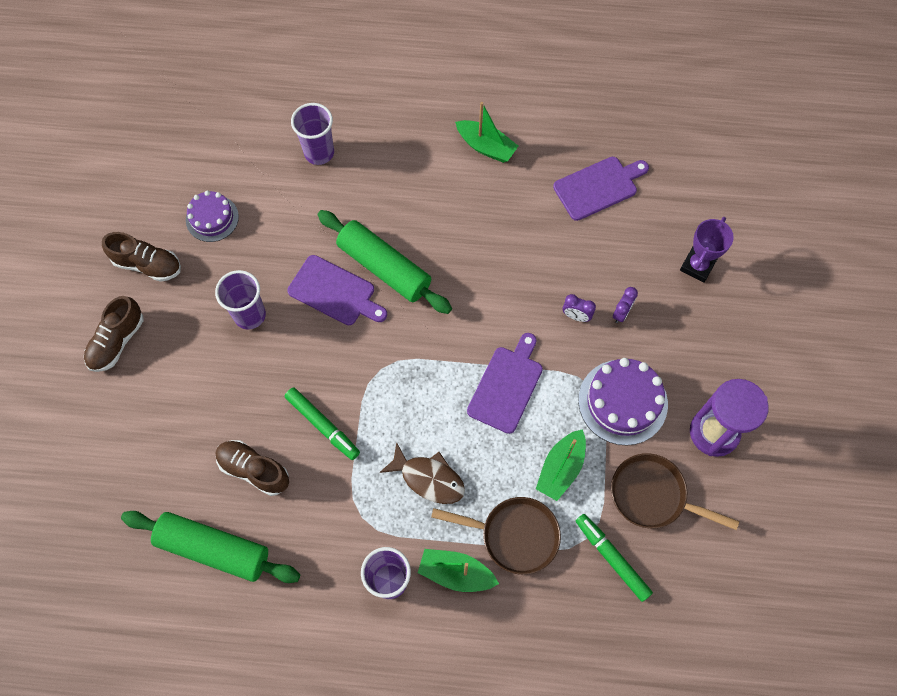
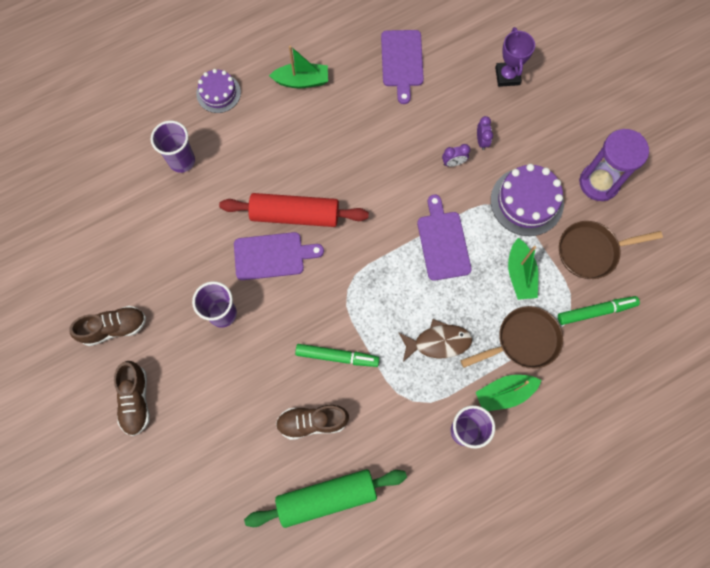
camera: 35 degrees left, 5 degrees up
(212, 218) = (137, 261): purple cake -> purple cake (218, 93)
(384, 268) = (295, 215): green rolling pin -> red rolling pin
(598, 187) = (402, 62): purple cutting board -> purple cutting board turned 150 degrees clockwise
(612, 558) = (596, 311): green marker -> green marker turned 150 degrees clockwise

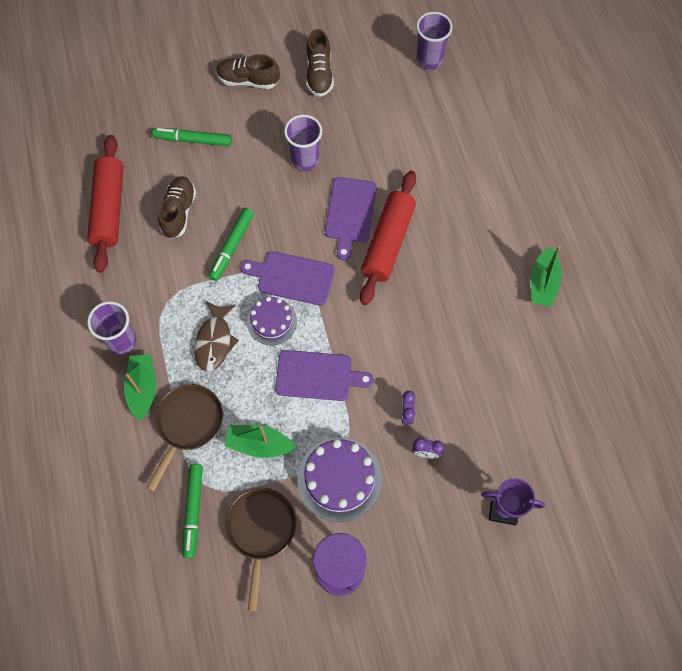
camera: 105 degrees right, 5 degrees down
(182, 161) = (473, 154): purple cup -> purple cup (429, 59)
(218, 93) = (544, 201): purple cake -> purple cake (271, 321)
(224, 436) = (193, 140): none -> green marker
(326, 498) = (109, 208): green rolling pin -> red rolling pin
(402, 62) = (547, 394): purple cutting board -> purple cutting board (292, 277)
(523, 341) = (188, 424): brown pan -> brown pan turned 150 degrees counterclockwise

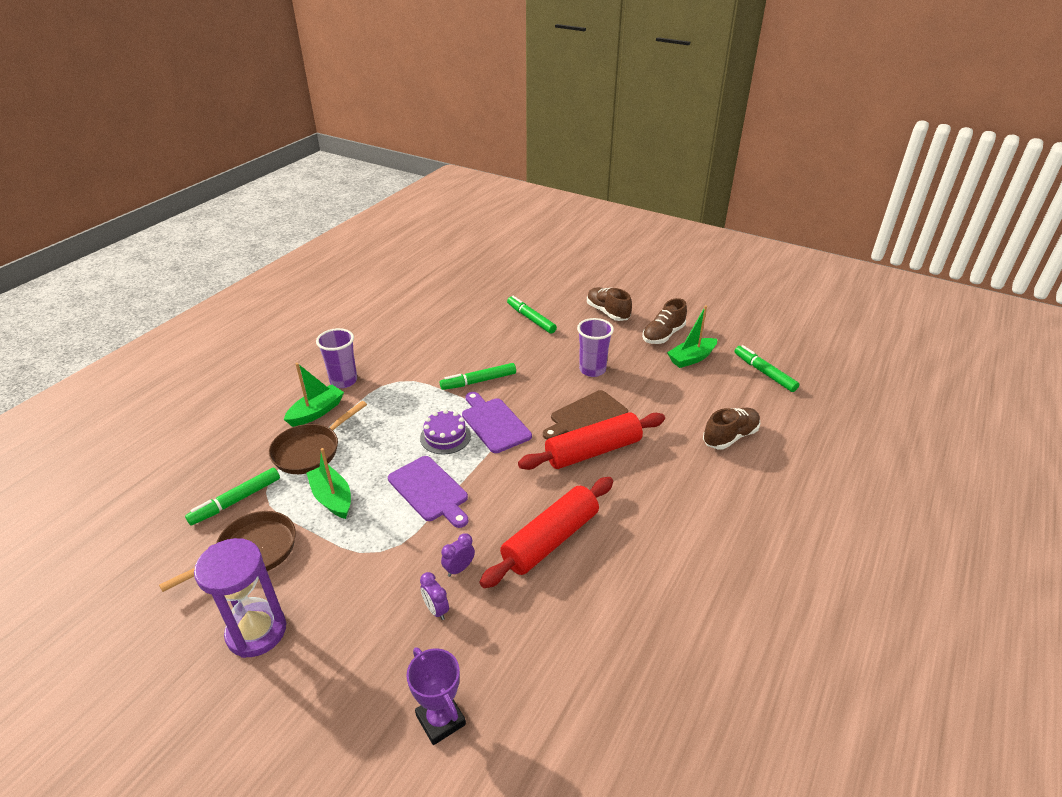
camera: 45 degrees right, 30 degrees down
(109, 208) = (434, 319): red rolling pin -> red rolling pin (550, 540)
(179, 212) = (471, 345): brown shoe -> brown shoe (730, 437)
(188, 424) = (310, 451): brown pan -> brown pan turned 150 degrees clockwise
(214, 341) = (394, 420): brown fish -> none
(339, 479) = (349, 568): purple cake -> none
(350, 213) = (586, 416): purple cutting board -> brown cutting board
(429, 59) = (764, 373): purple cup -> green marker
(543, 283) = (700, 572): green boat -> green boat (691, 358)

